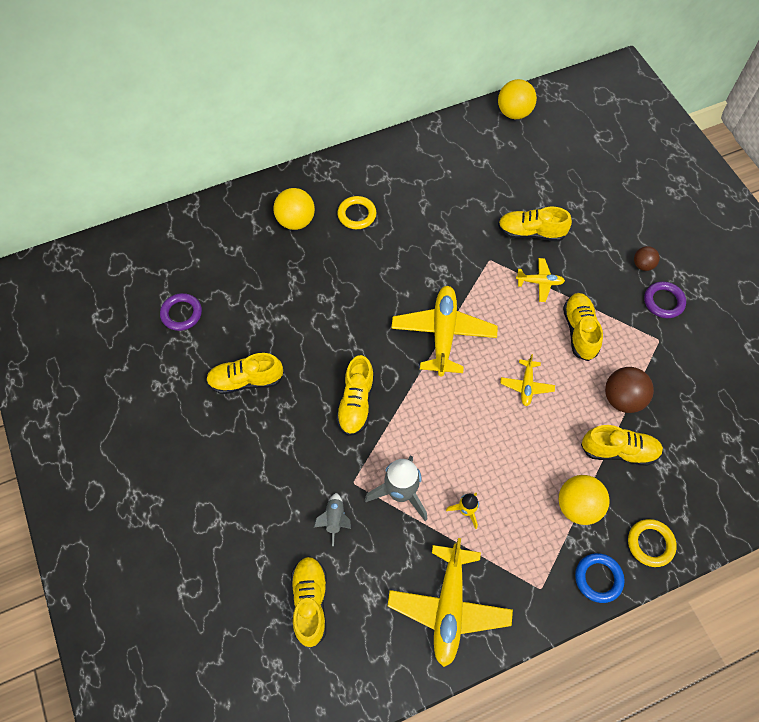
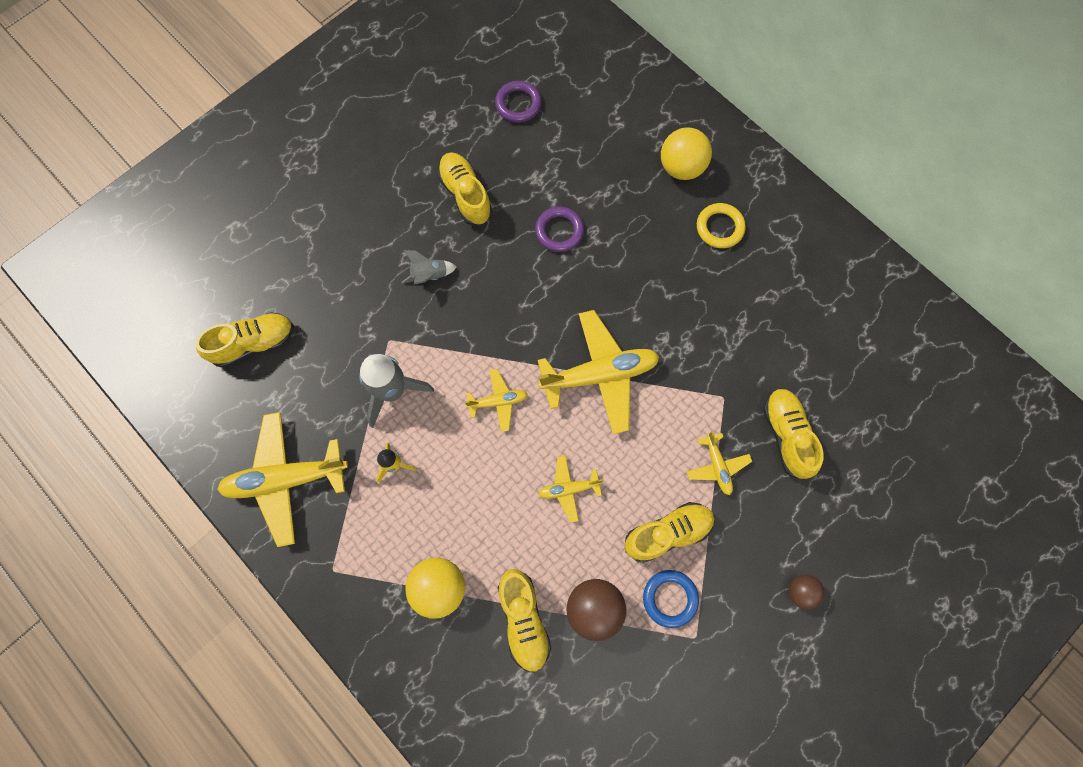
camera: 70 degrees right, 10 degrees up
(334, 519) = (343, 336): grey rocket -> grey rocket (429, 275)
(356, 403) = (479, 311): yellow shoe -> none
(439, 413) = (498, 402): none -> yellow plane
(514, 113) = (969, 361): yellow ball -> none
(598, 578) = (362, 632): blue ring -> blue ring (670, 598)
(650, 543) = (420, 684): yellow ring -> none
(663, 301) = (755, 632): purple ring -> purple ring (559, 231)

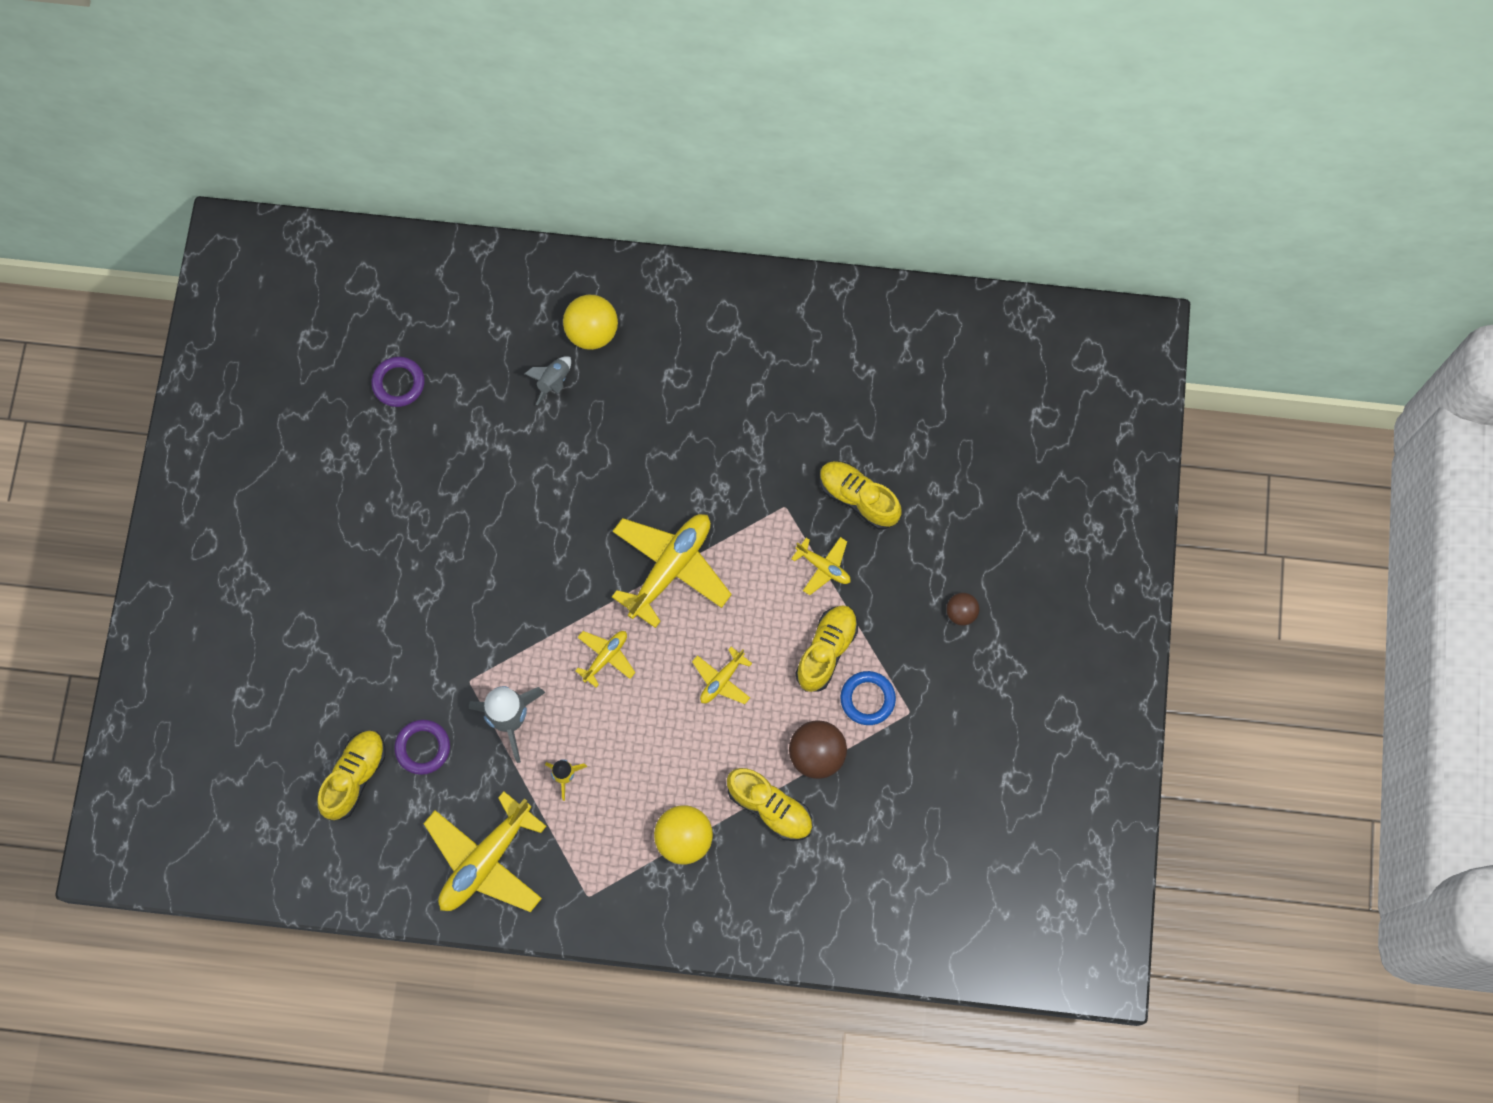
camera: 40 degrees left, 0 degrees up
(429, 275) = (455, 599): grey rocket -> grey rocket (553, 381)
(465, 195) = (424, 503): yellow shoe -> none
(559, 231) = (534, 472): purple ring -> purple ring (423, 748)
(719, 227) = (668, 362): yellow ring -> none

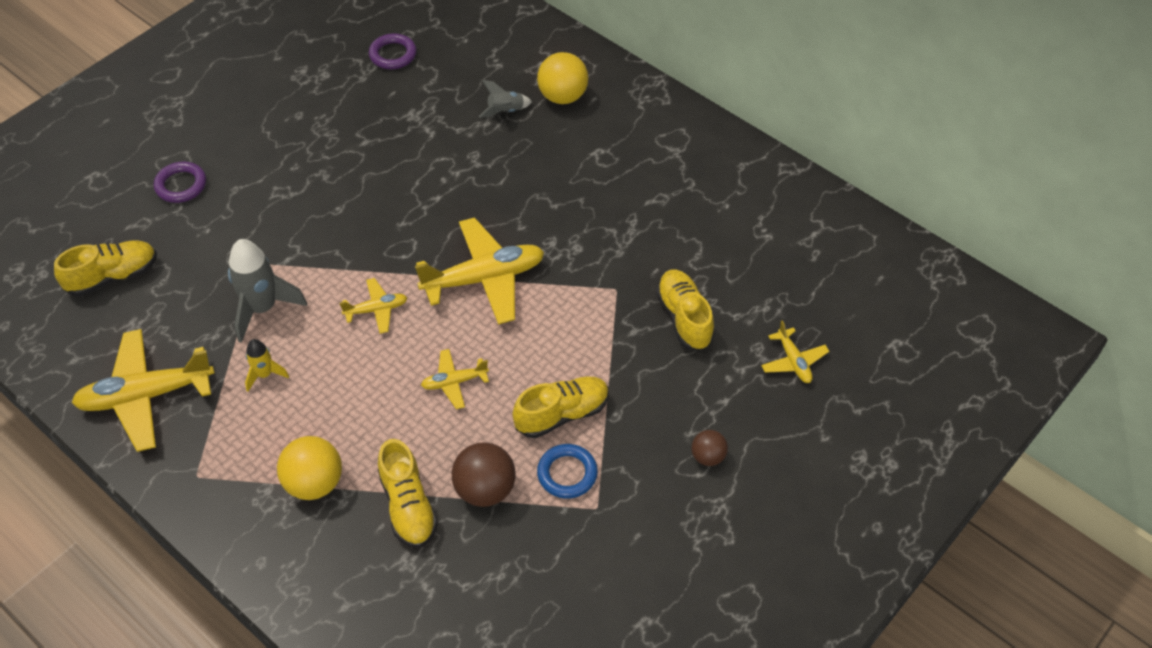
camera: 35 degrees right, 20 degrees down
(423, 748) = (180, 287): purple ring -> purple ring (181, 185)
(823, 567) = (612, 350): yellow plane -> yellow plane (793, 361)

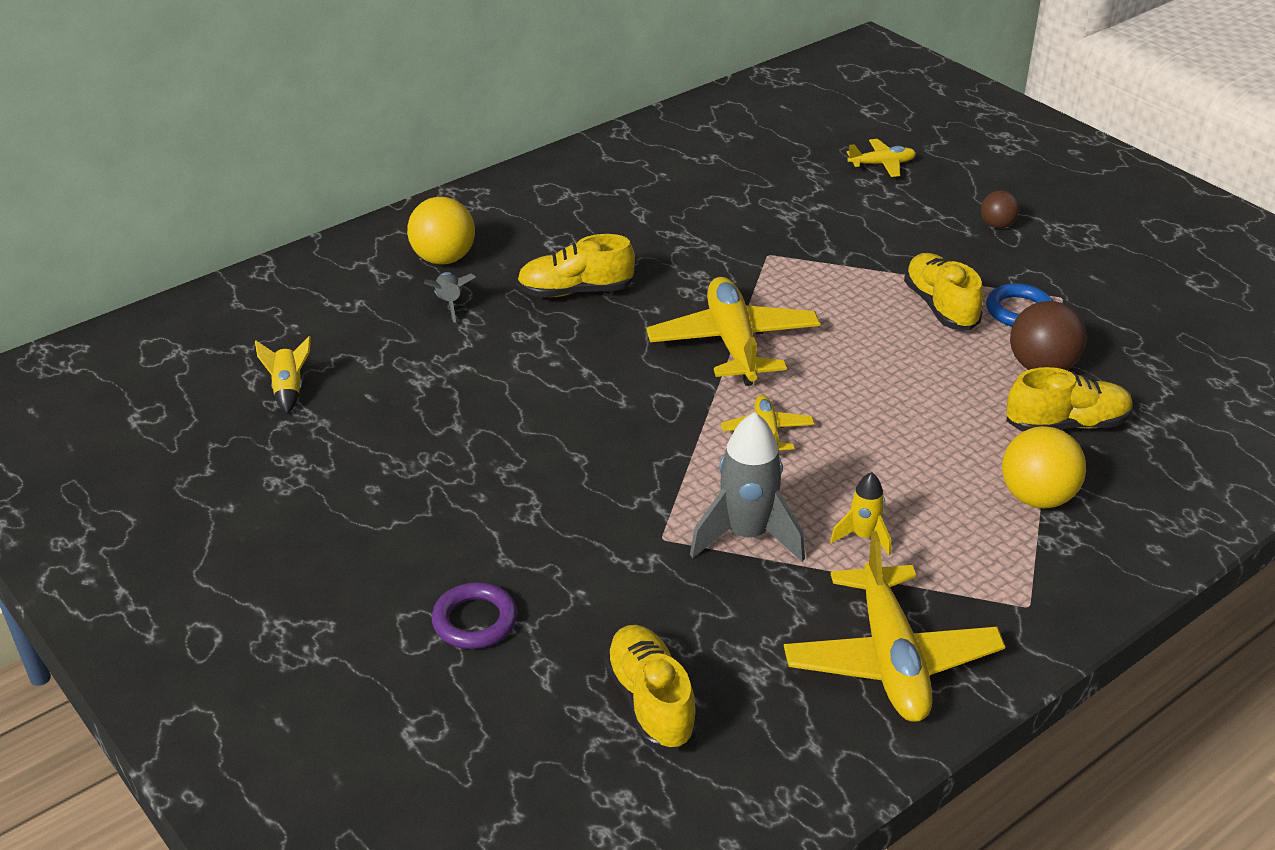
camera: 80 degrees left, 15 degrees down
(393, 55) = (288, 390): purple ring -> yellow rocket
(454, 382) = (890, 378): yellow plane -> none
(684, 318) = (816, 217): yellow shoe -> yellow shoe (575, 291)

